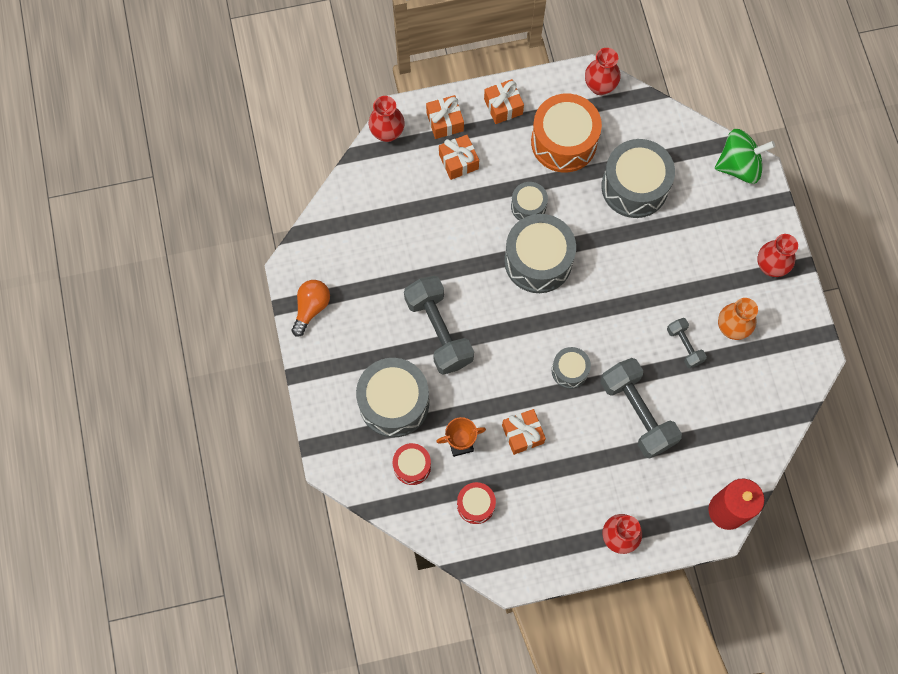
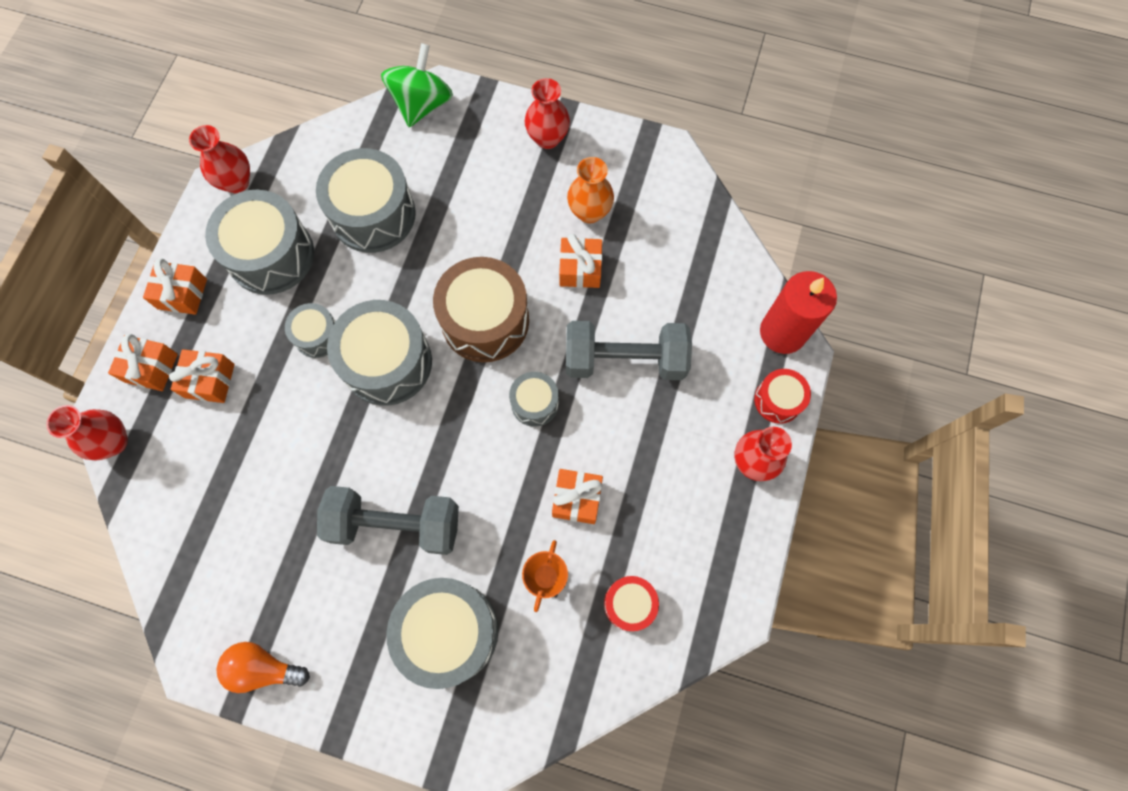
camera: 60 degrees left, 0 degrees up
(311, 308) = (264, 668): orange light bulb -> orange light bulb turned 45 degrees counterclockwise
(412, 466) = (539, 655): red drum -> red drum (778, 400)
(564, 142) = (271, 255): orange drum -> grey drum
(606, 305) = (485, 320): none -> brown drum
(684, 346) = (580, 269): grey dumbbell -> orange gift

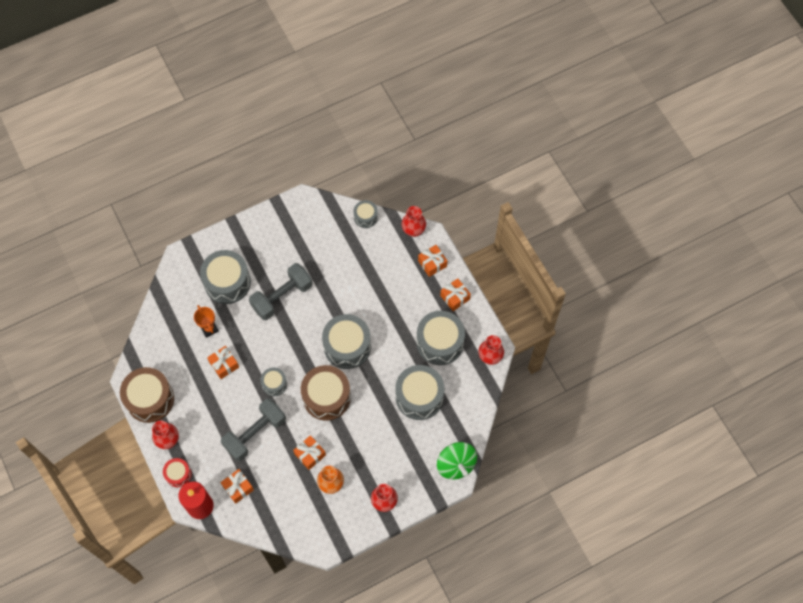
camera: 135 degrees right, 5 degrees down
(210, 381) = (405, 279): orange gift -> orange gift (238, 488)
(264, 668) = (278, 218): orange light bulb -> none
(317, 335) = (385, 331): grey drum -> grey drum (365, 217)
(629, 604) = (171, 347): red drum -> none
(730, 549) = (150, 399): none -> brown drum

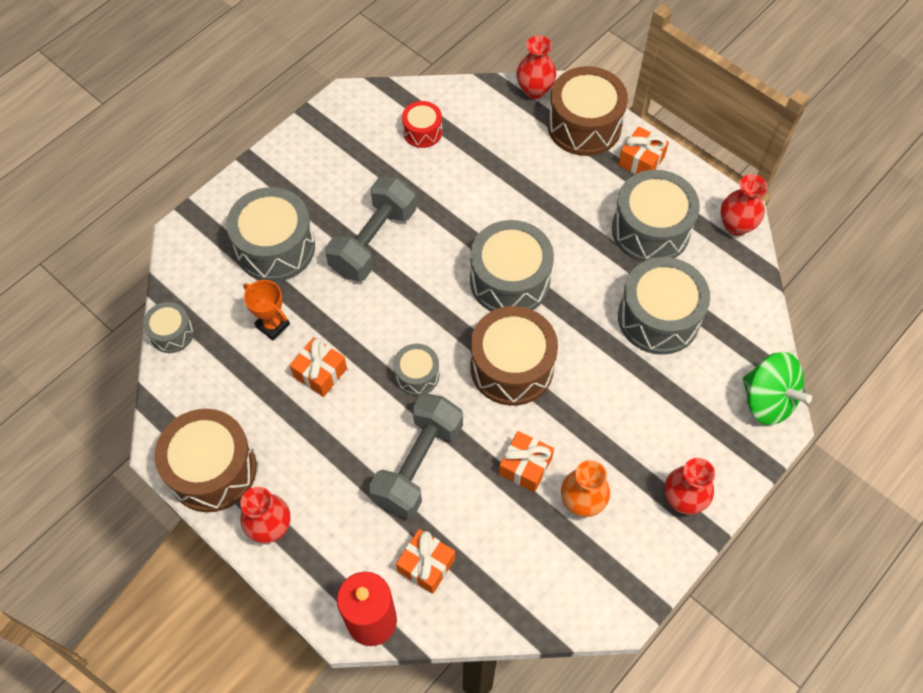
camera: 20 degrees left, 5 degrees down
(178, 474) = (311, 579): red drum -> red drum (422, 132)
(365, 217) = (454, 94): grey drum -> grey drum (172, 333)
(432, 263) = (584, 125): orange gift -> brown drum

